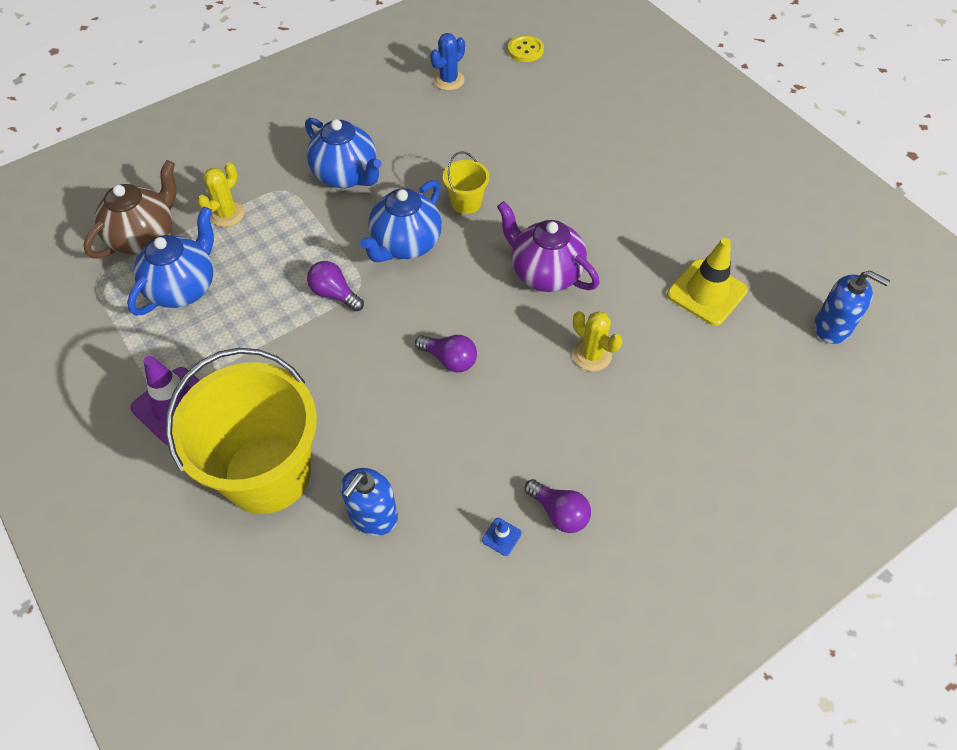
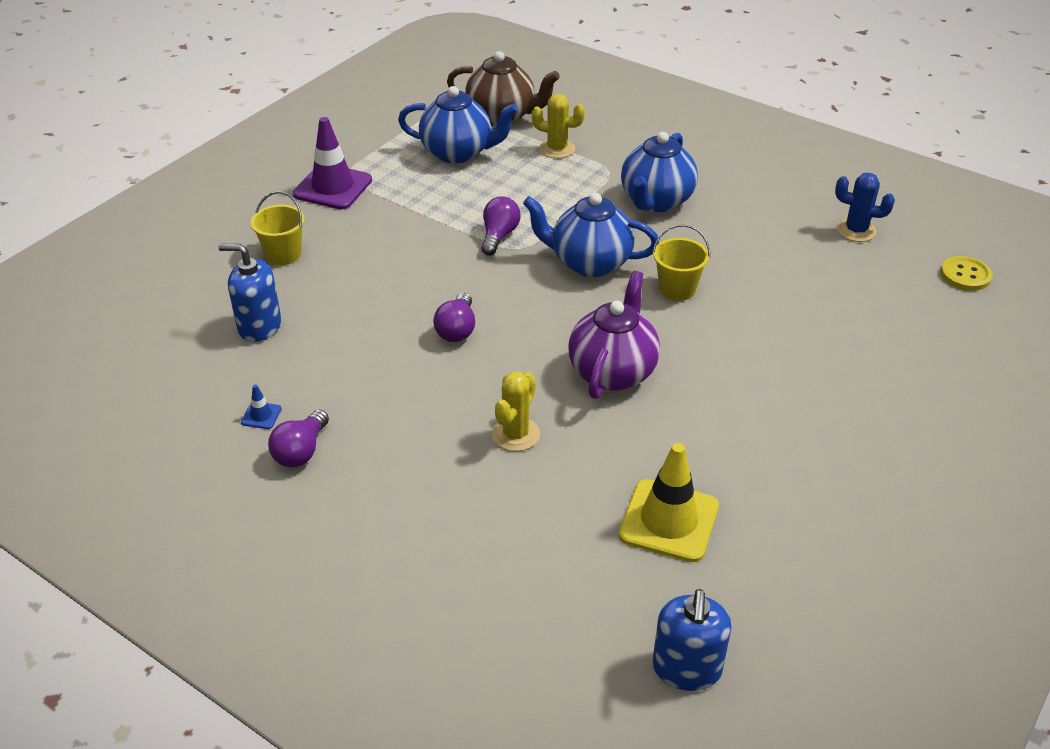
camera: 70 degrees right, 15 degrees down
(267, 473) = (283, 254): yellow bucket -> yellow bucket, size x0.43

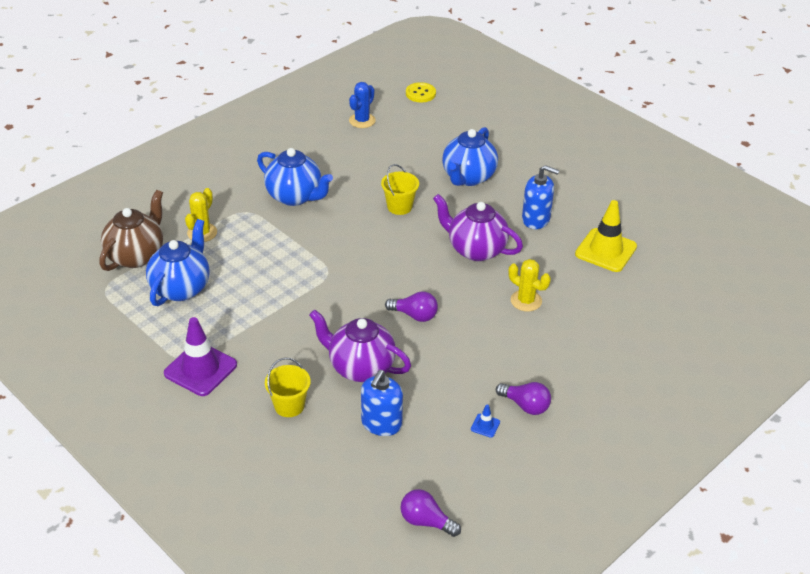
camera: 80 degrees left, 0 degrees up
(352, 297) = (360, 367): none -> purple teapot
(499, 236) = (309, 280): purple light bulb -> purple light bulb (426, 521)
(589, 263) = (357, 240): blue teapot -> blue teapot (468, 177)
(686, 668) = (706, 264): blue soap dispenser -> blue soap dispenser (536, 219)

